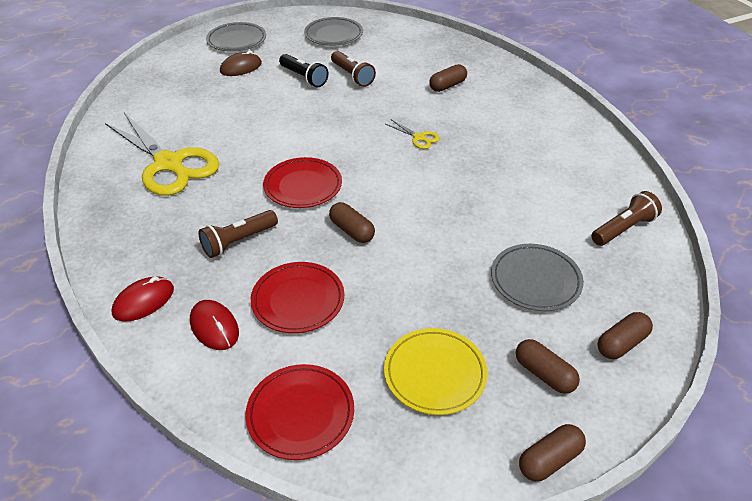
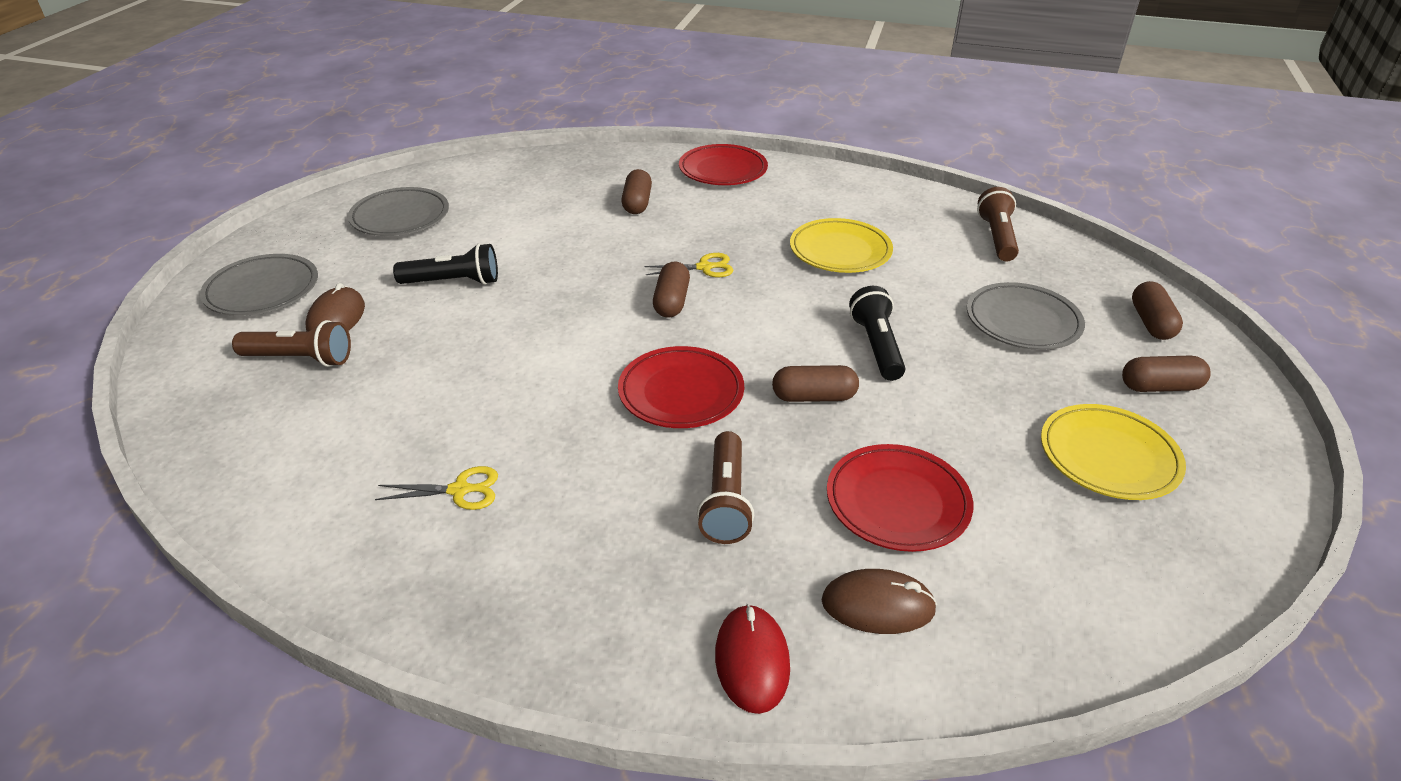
camera: 50 degrees left, 5 degrees down
(169, 164) = (459, 490): yellow scissors -> yellow scissors, size x0.41
(214, 327) = (878, 605): red mouse -> brown mouse
(300, 414) = (1100, 596): red plate -> red plate (723, 170)
(352, 76) = (512, 248): brown flashlight -> brown flashlight (300, 359)
(427, 232) = (877, 346): none -> black flashlight
(506, 174) = (840, 251): none -> yellow plate
(549, 460) = (1276, 445): brown capsule -> brown capsule (671, 302)

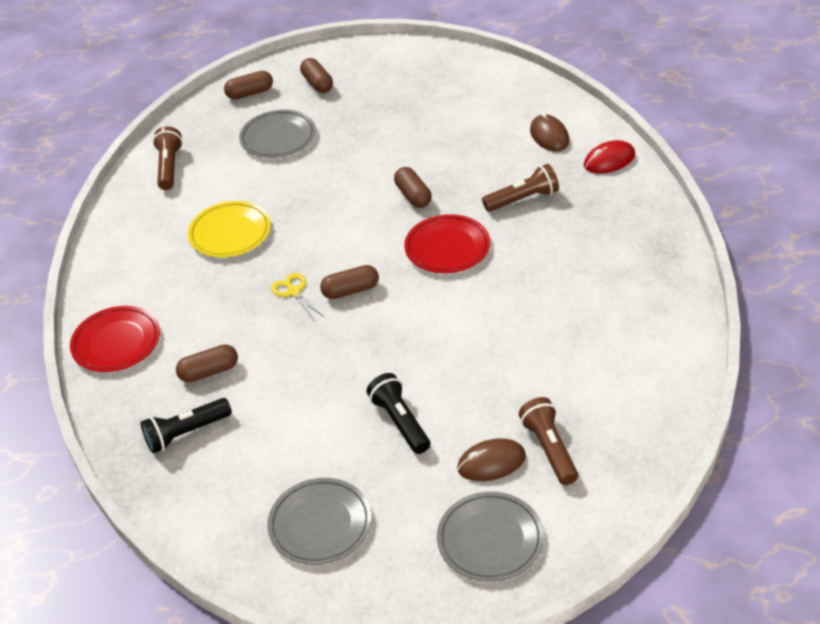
camera: 110 degrees left, 5 degrees up
(459, 490) = (596, 297): yellow scissors -> none
(877, 346) = (344, 186): black flashlight -> black flashlight (186, 433)
(897, 502) = (478, 146): red plate -> none
(997, 237) = (169, 167): brown flashlight -> brown flashlight turned 105 degrees clockwise
(1108, 457) = (392, 91): yellow plate -> none

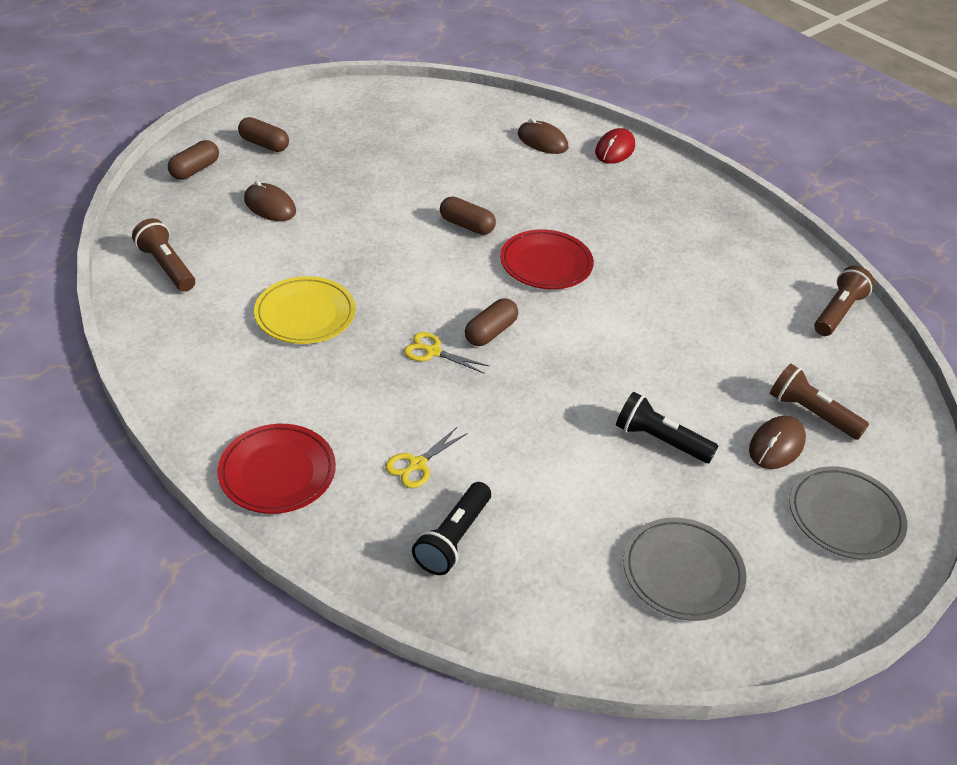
camera: 40 degrees left, 0 degrees up
(209, 372) = (417, 464): brown capsule -> yellow scissors
(278, 138) = (270, 206): grey plate -> brown mouse
(523, 199) = (573, 202): brown flashlight -> brown flashlight (838, 312)

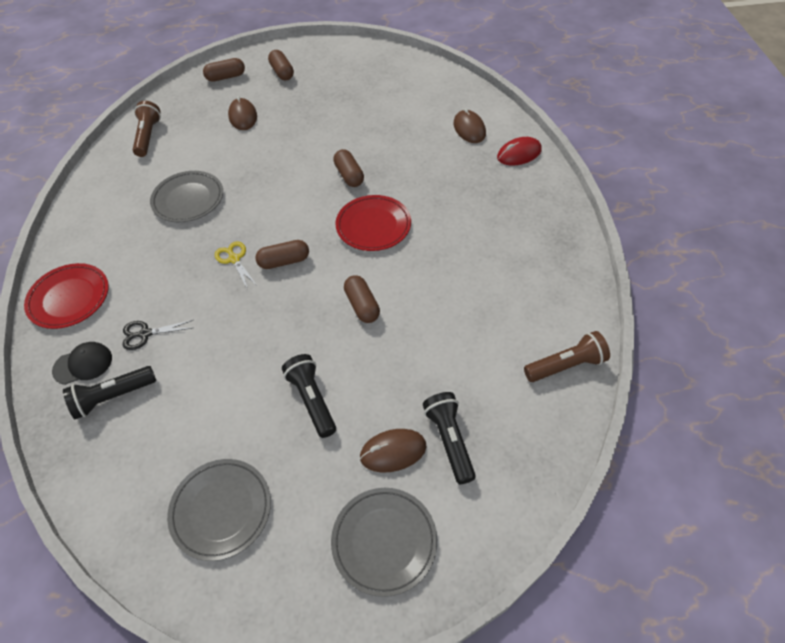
camera: 40 degrees right, 10 degrees up
(305, 314) = (188, 199): yellow plate -> grey plate
(379, 526) = (83, 364): none -> black cap
(417, 464) = (145, 334): yellow scissors -> black scissors
(615, 339) = (362, 305): none -> brown capsule
(811, 413) = (449, 440): brown flashlight -> black flashlight

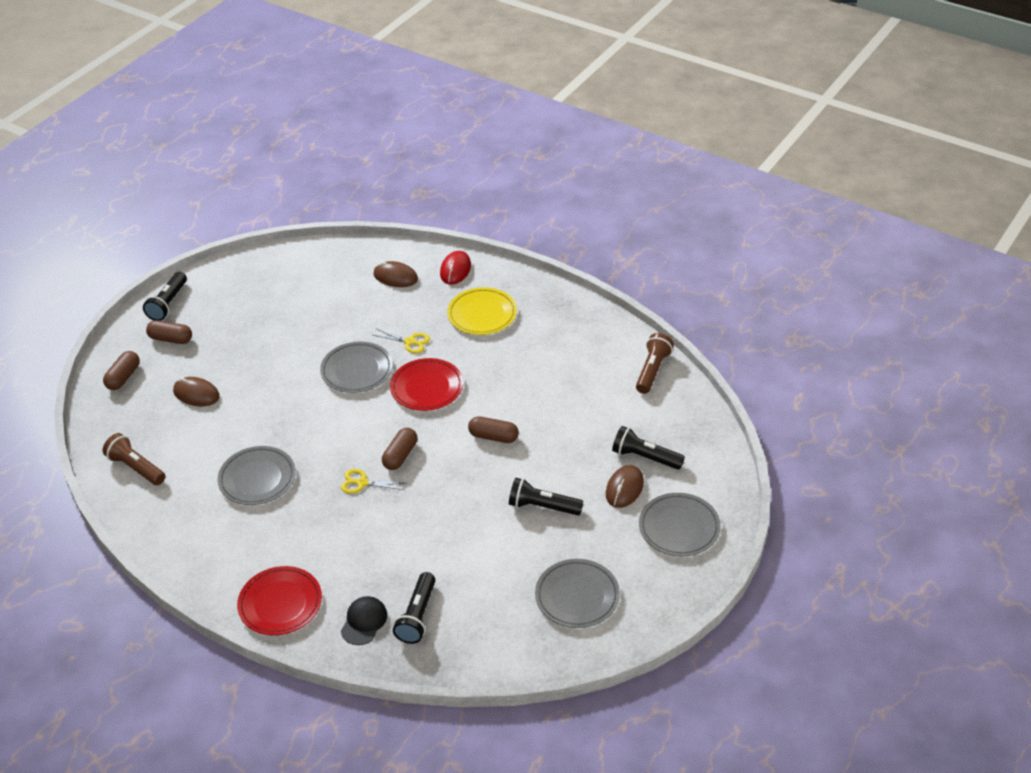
camera: 50 degrees left, 10 degrees down
(145, 334) = (377, 571): black scissors -> none
(313, 50) = (168, 303): none -> black flashlight
(349, 175) = (357, 370): brown capsule -> grey plate
(411, 182) = (410, 342): none -> yellow scissors
(490, 202) = (482, 314): none -> yellow plate

